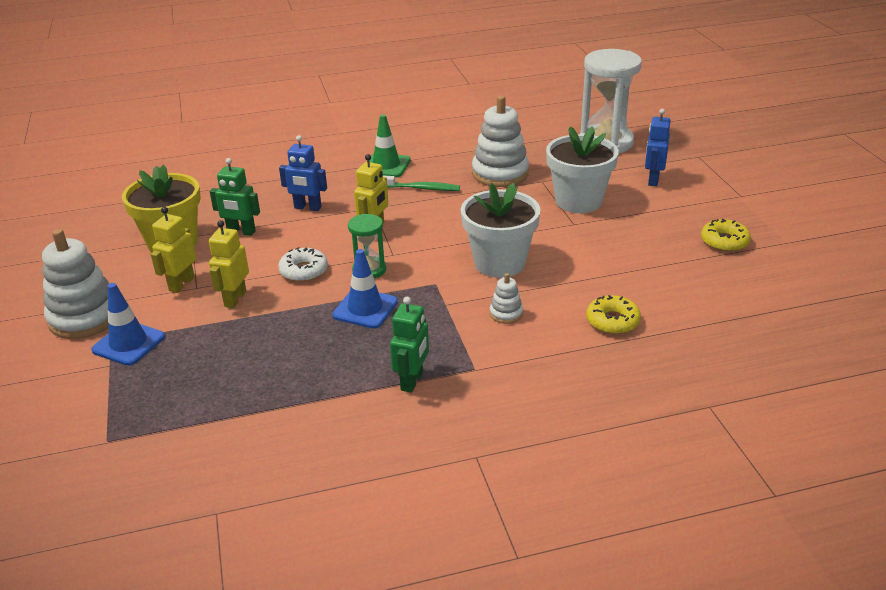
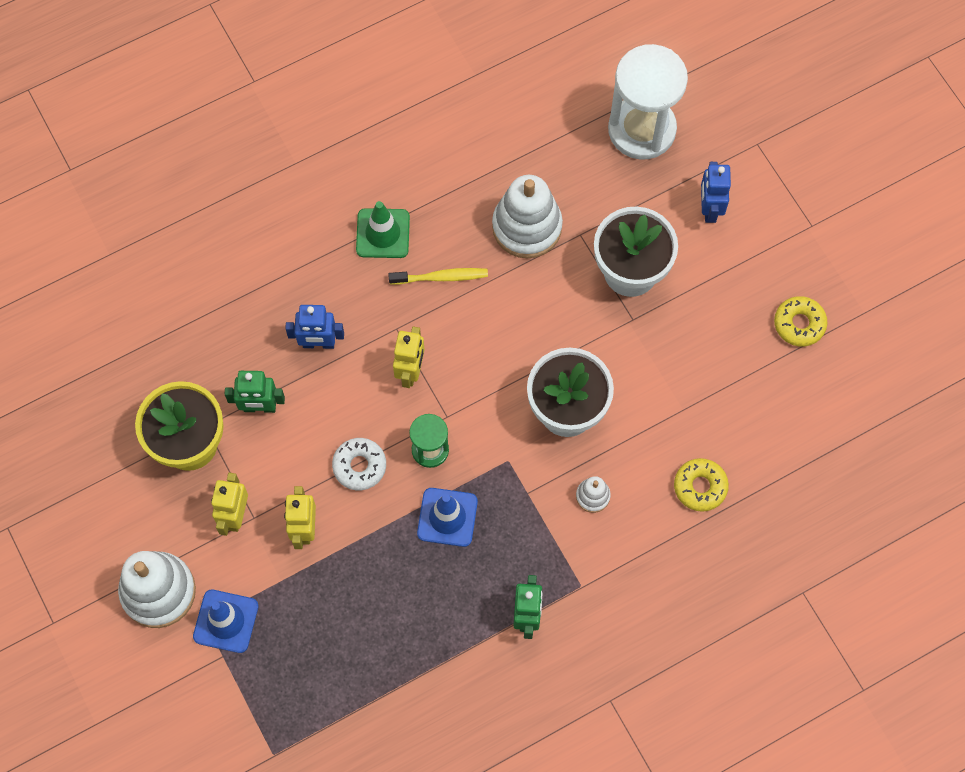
camera: 15 degrees left, 35 degrees up
(421, 188) = (441, 277): green toothbrush -> yellow toothbrush

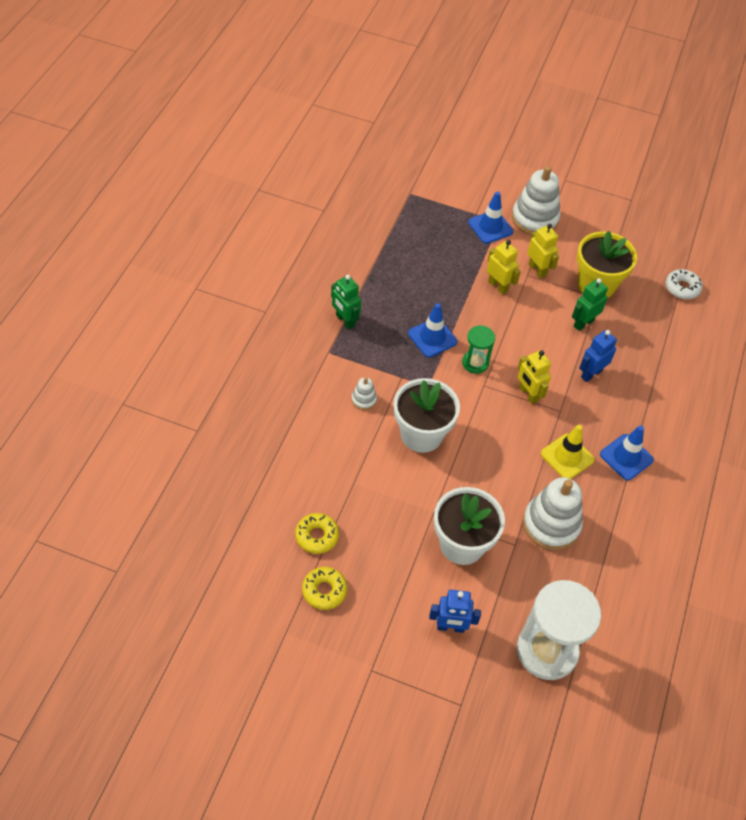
camera: 135 degrees right, 15 degrees down
(359, 466) = (503, 331): white donut -> white donut (682, 288)
(383, 233) = (626, 457): green traffic cone -> blue traffic cone
(441, 277) = (567, 457): yellow toothbrush -> yellow traffic cone
(700, 487) = (306, 446): yellow donut -> yellow donut (317, 536)
(709, 209) = (450, 627): blue robot -> blue robot turned 135 degrees clockwise

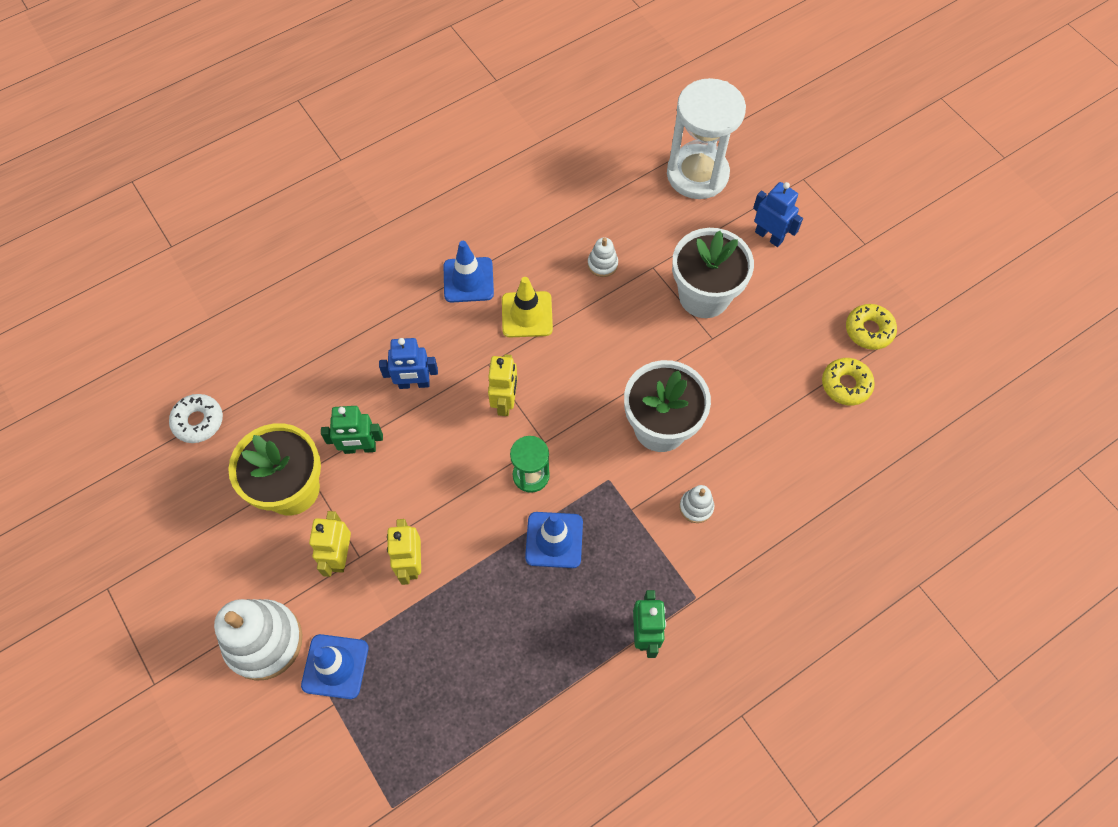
camera: 140 degrees left, 10 degrees up
(551, 524) = (602, 264): white stacking toy -> white stacking toy, size x0.47

